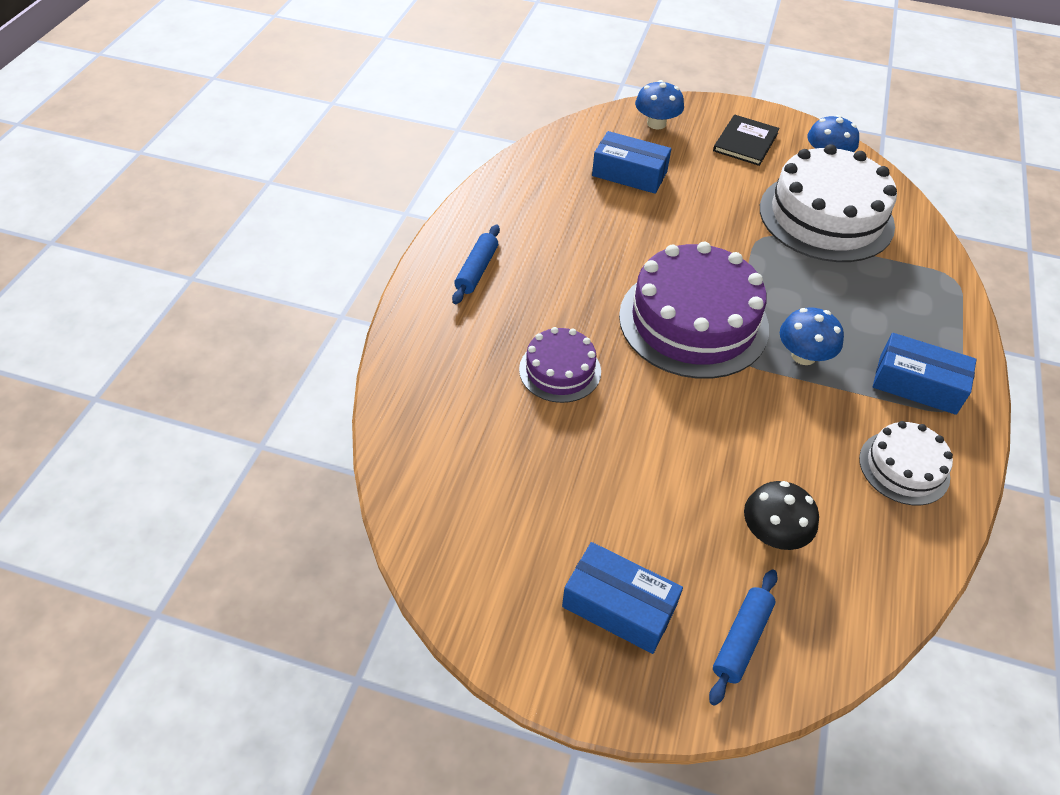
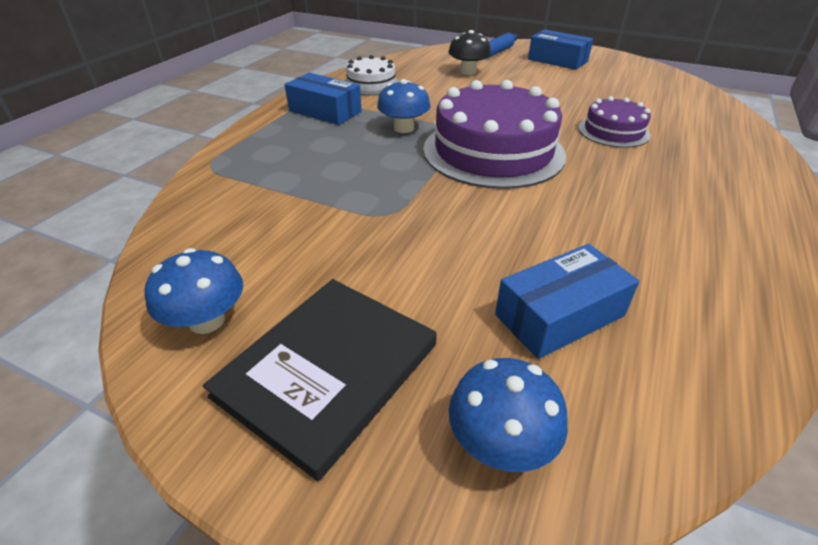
camera: 170 degrees left, 10 degrees down
(477, 270) = (734, 201): blue rolling pin -> none
(629, 174) = (559, 315): blue box -> blue box turned 60 degrees counterclockwise
(745, 142) = (327, 370): black book -> black book, size x1.50
(826, 216) = (289, 231): white cake -> none

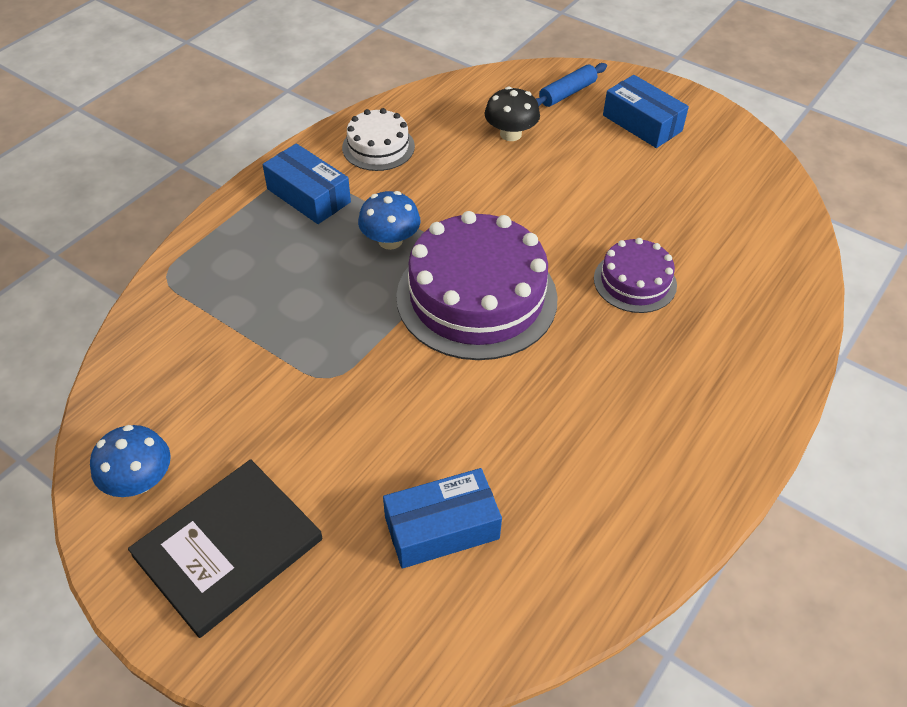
camera: 10 degrees right, 10 degrees up
(500, 442) = (340, 634): blue mushroom -> none

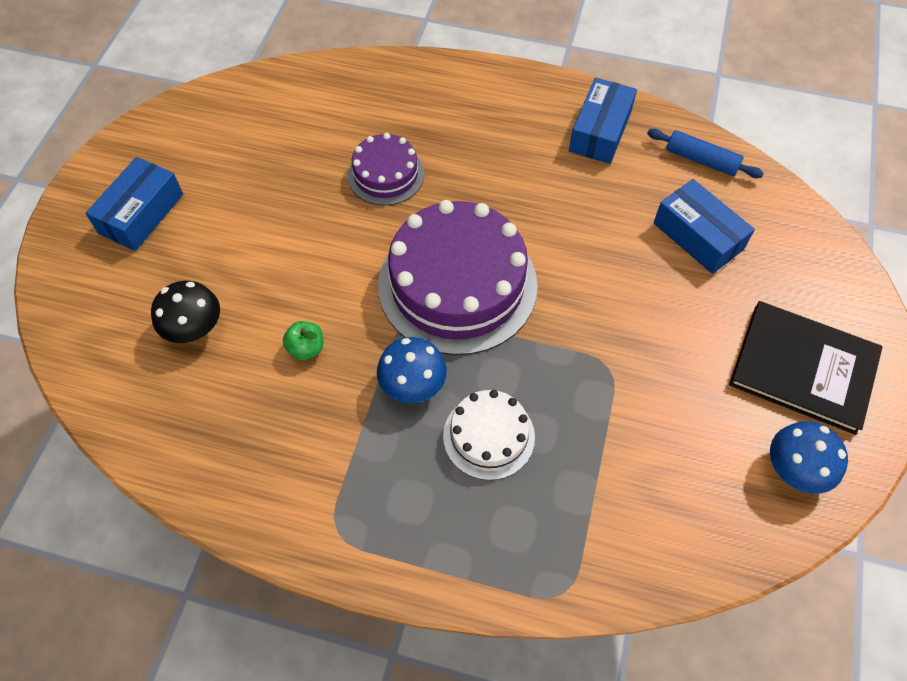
camera: 110 degrees left, 10 degrees up
(308, 195) = (373, 499): blue box -> blue box (600, 131)
(378, 147) = (259, 458): white cake -> white cake (489, 436)
(459, 188) = (306, 348): none -> green apple
(567, 93) = (98, 294): blue rolling pin -> blue rolling pin (701, 160)

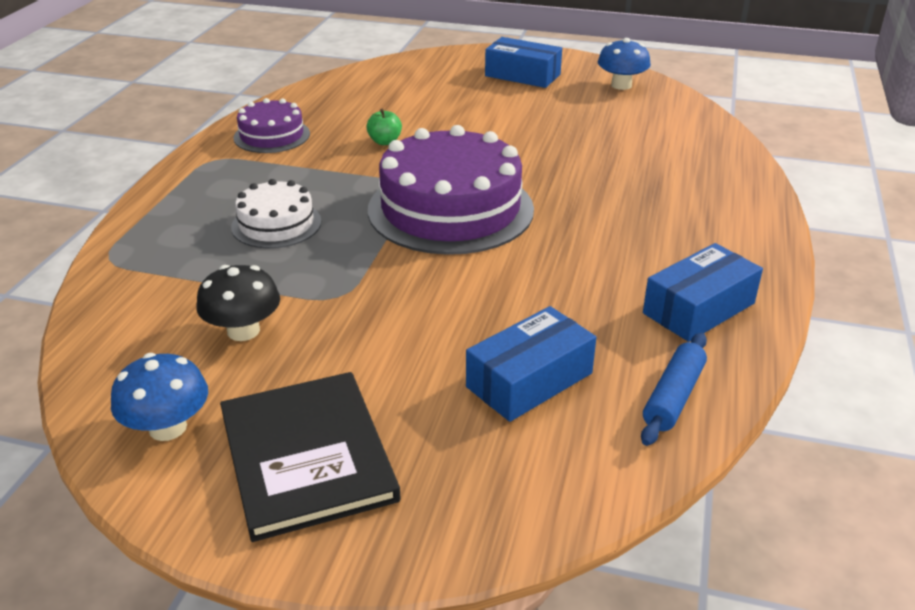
camera: 90 degrees right, 25 degrees down
(194, 328) = (409, 100): black mushroom -> black mushroom (243, 331)
(386, 174) = (588, 171): purple cake -> purple cake (272, 136)
(413, 384) = (339, 188): blue mushroom -> blue mushroom (621, 85)
(600, 131) = (699, 308): blue box -> blue box turned 60 degrees counterclockwise
(803, 368) = (307, 456): black book -> black book turned 45 degrees counterclockwise

